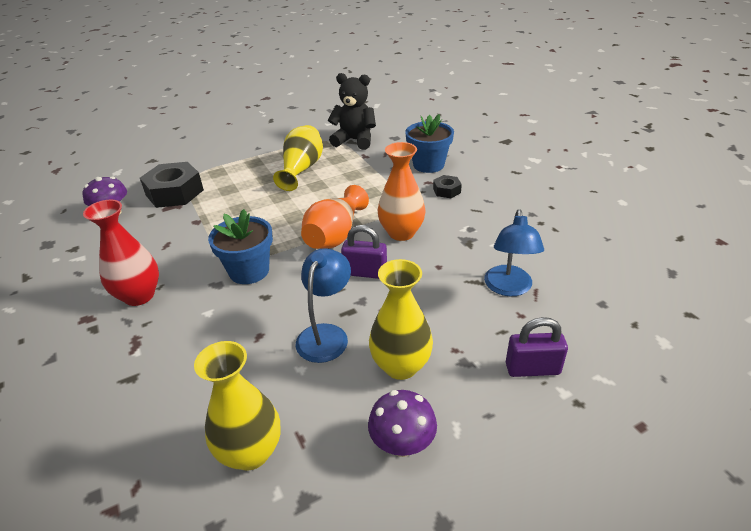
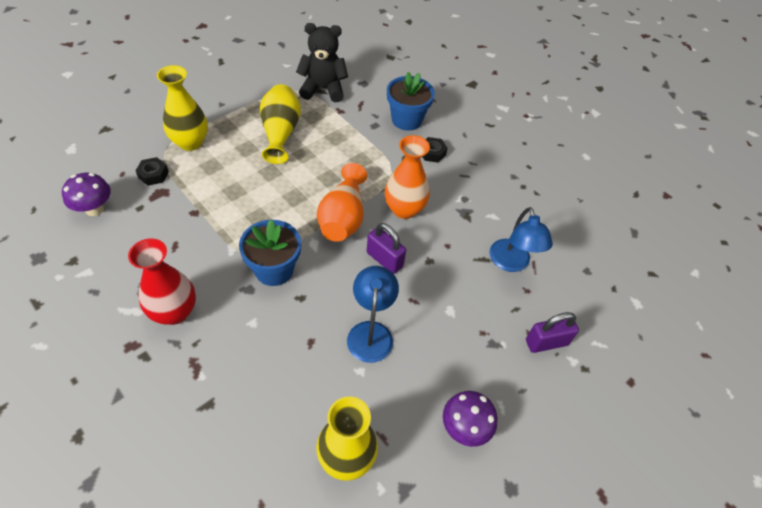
camera: 20 degrees left, 15 degrees up
(175, 192) = (153, 175): black nut -> black nut, size x0.49
(365, 272) = (384, 259): purple padlock -> purple padlock turned 45 degrees clockwise
(401, 366) = (443, 355): yellow vase -> yellow vase (190, 142)

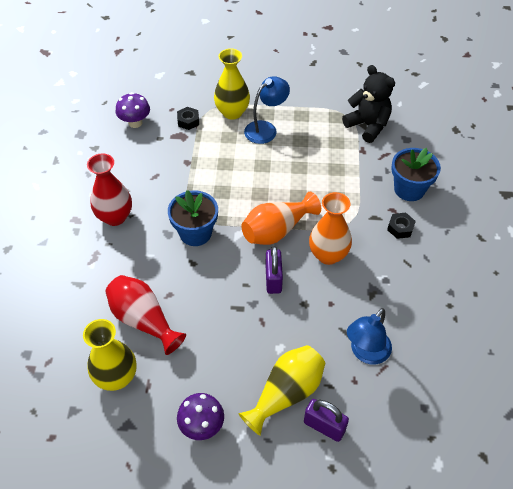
camera: 50 degrees right, 0 degrees up
(280, 133) = (299, 141): yellow vase -> yellow vase (286, 393)
(313, 384) = (144, 320): none -> red vase
(371, 332) = (211, 318): blue lamp -> blue lamp (266, 129)

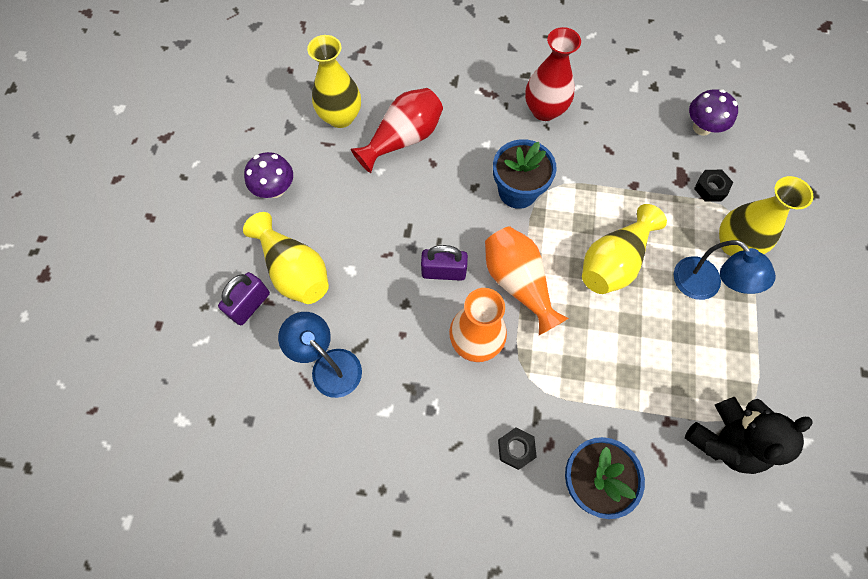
camera: 95 degrees right, 15 degrees up
(252, 175) = (613, 262): none -> yellow vase

